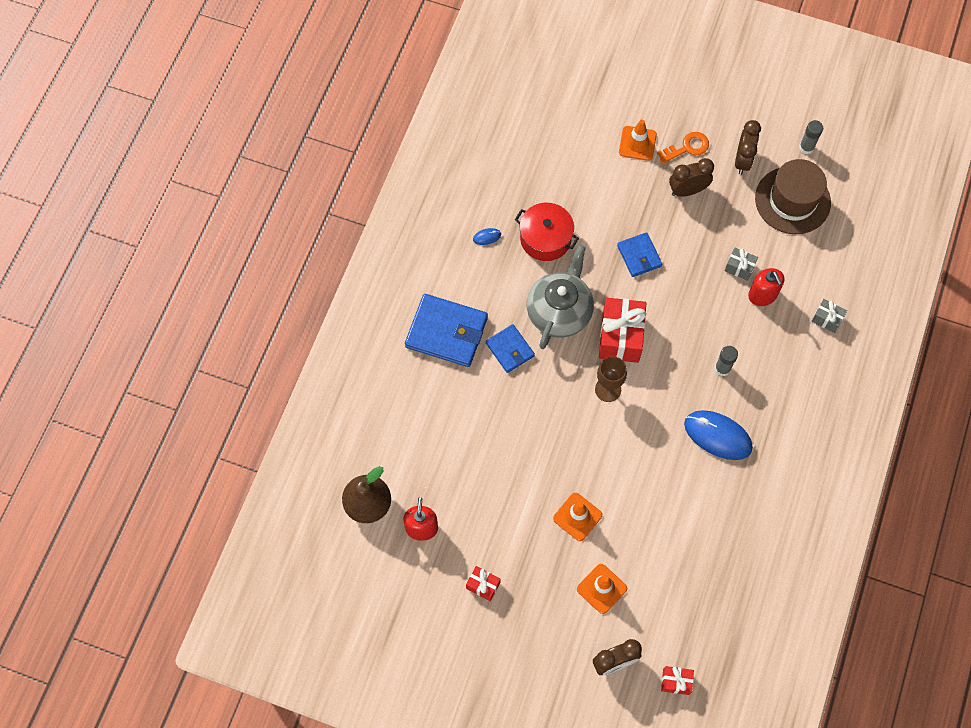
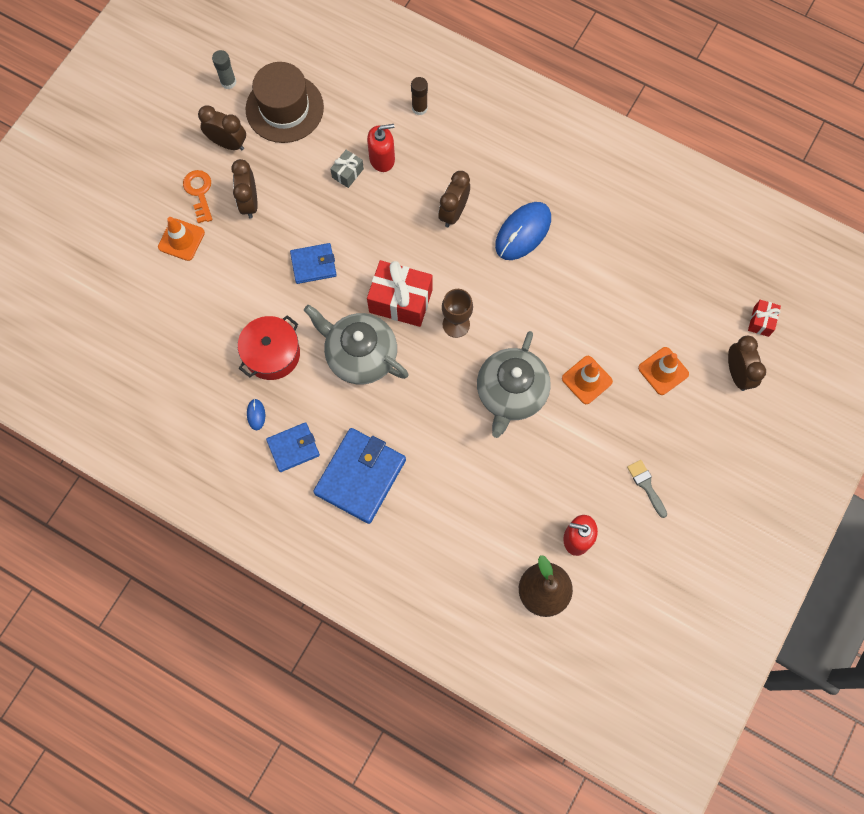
camera: 80 degrees left, 5 degrees up
(483, 585) = (646, 485): red gift -> grey brush
(510, 349) = (393, 413): blue wallet -> blue wallet (293, 448)
(550, 449) = (511, 393): none -> grey teapot
(722, 368) = (453, 212): grey glue stick -> brown clock
(827, 319) = (419, 108): grey gift -> brown glue stick

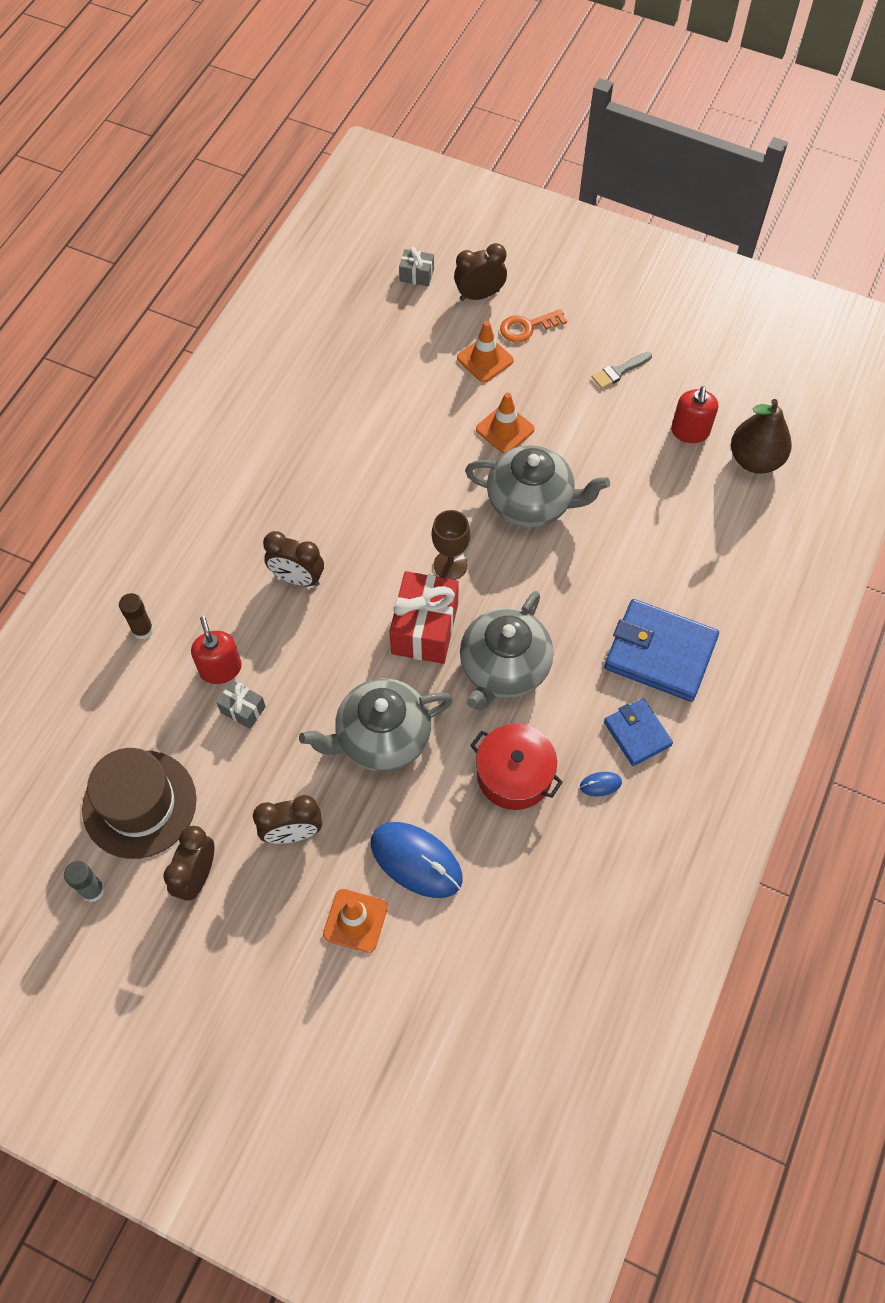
camera: 95 degrees left, 10 degrees down
(199, 192) = (278, 906): orange key -> orange key (527, 327)
(313, 264) = (382, 738): blue wallet -> grey teapot
(523, 232) = (321, 501): blue mouse -> blue mouse (416, 860)
(761, 321) = (416, 275): red gift -> grey gift

